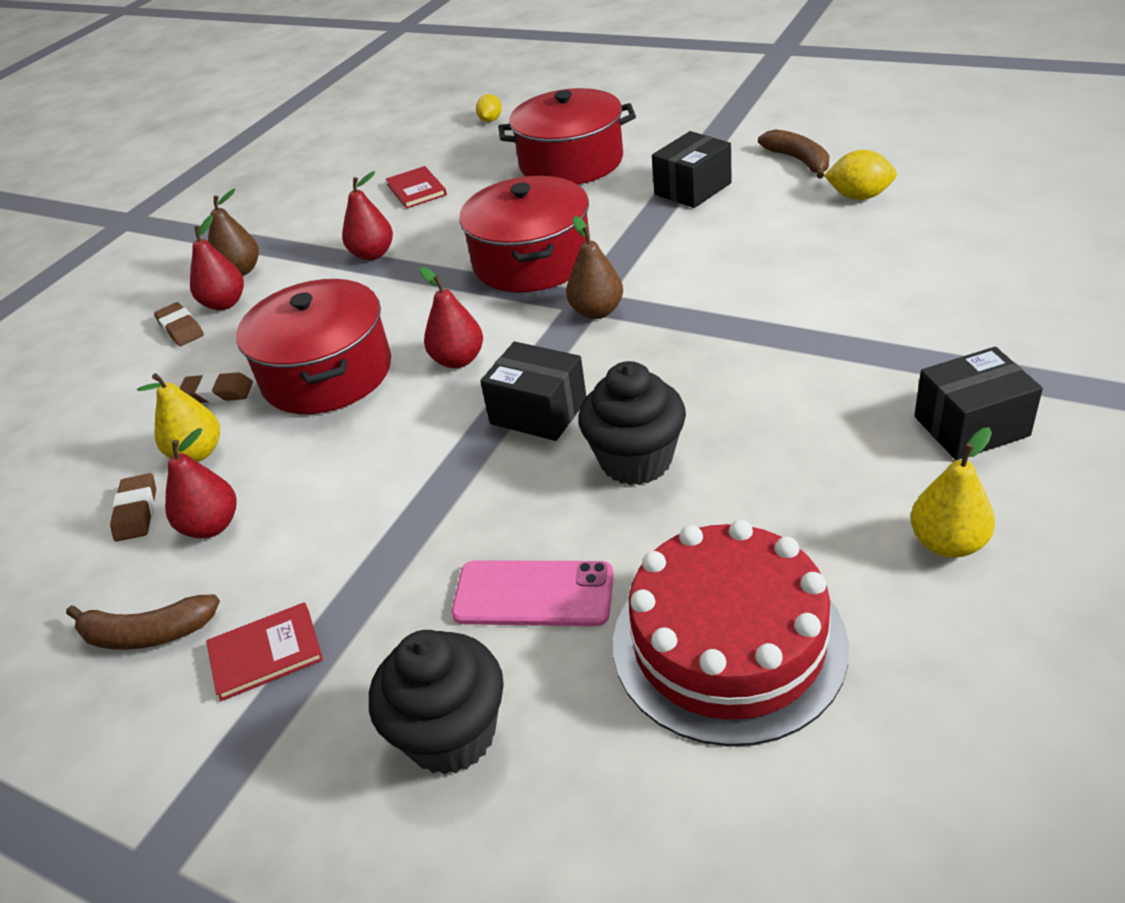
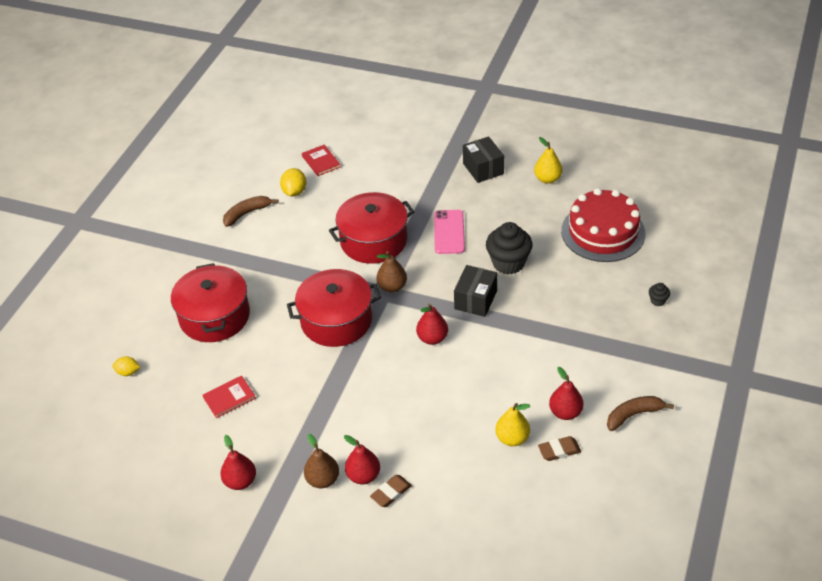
camera: 100 degrees left, 5 degrees up
(147, 634) = (633, 415): brown banana -> brown banana turned 105 degrees counterclockwise
(217, 393) = (459, 447): brown eraser -> none
(265, 653) = (635, 367): red book -> red book (321, 161)
(327, 373) = (442, 396): red pot -> red pot (373, 241)
(373, 254) = (314, 404): red pear -> red pear (240, 481)
(451, 734) = (658, 301): black cupcake -> black cupcake, size x0.44
(533, 594) = (589, 287): pink phone -> pink phone (449, 232)
(692, 189) = (268, 256): black box -> none

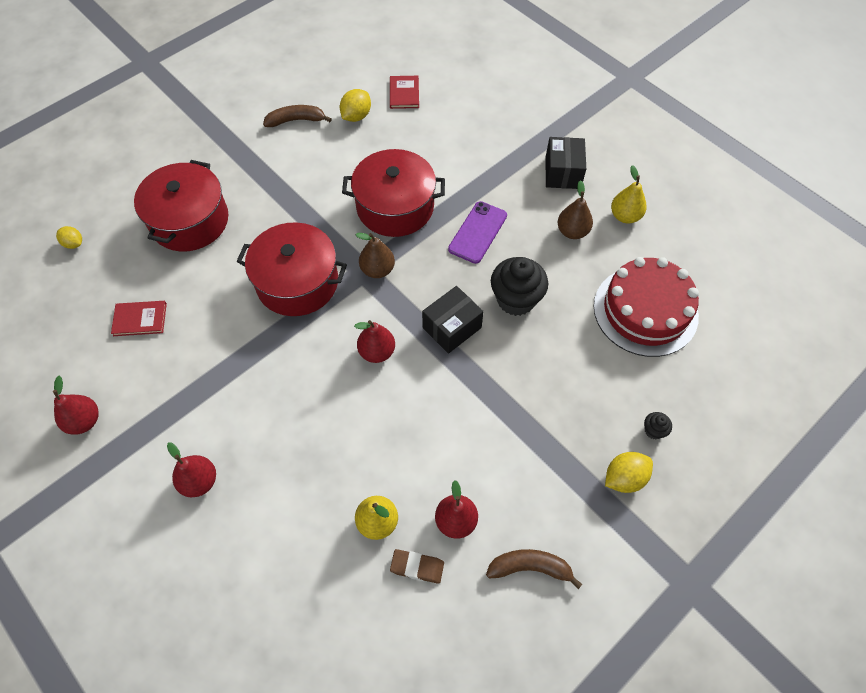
camera: 25 degrees right, 15 degrees up
(323, 480) = (159, 463): brown pear -> brown pear (572, 231)
(391, 493) = (211, 518): brown eraser -> none
(449, 232) = (478, 232): pink phone -> purple phone
(658, 336) = (624, 478): none -> yellow lemon

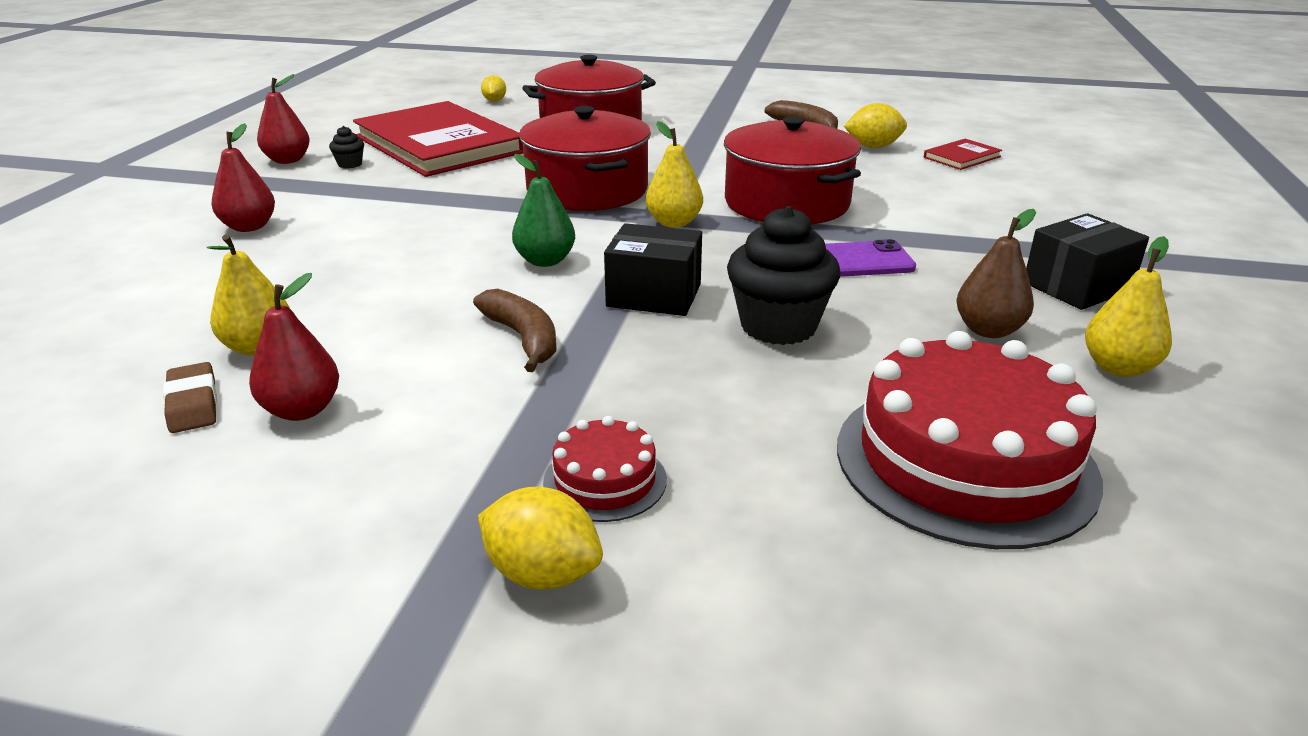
camera: 55 degrees right, 30 degrees down
(140, 319) = (439, 144): red book -> red book, size x2.48
(377, 270) = (674, 223): brown pear -> yellow pear
(377, 352) = (545, 261): red pear -> green pear
(530, 567) = (247, 519): brown banana -> brown banana (523, 338)
(584, 430) = (605, 480): none -> red cake
(653, 430) = (701, 575): black cupcake -> black cupcake (350, 164)

